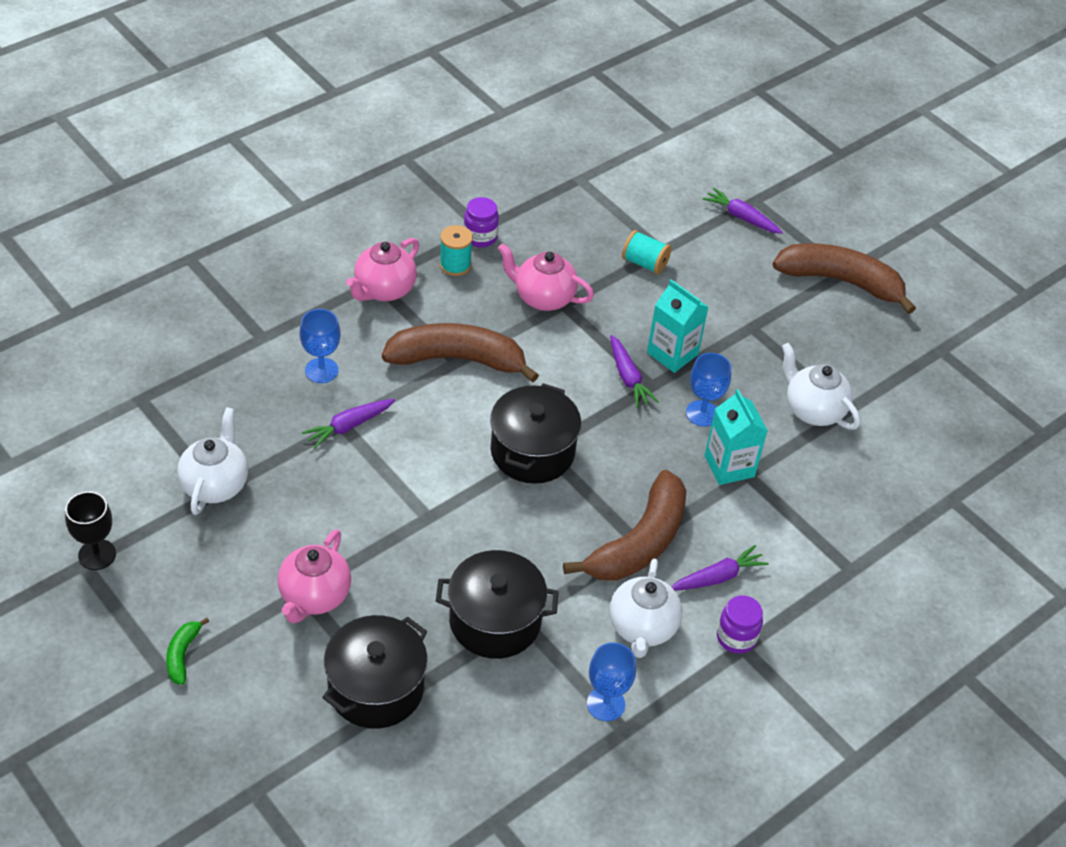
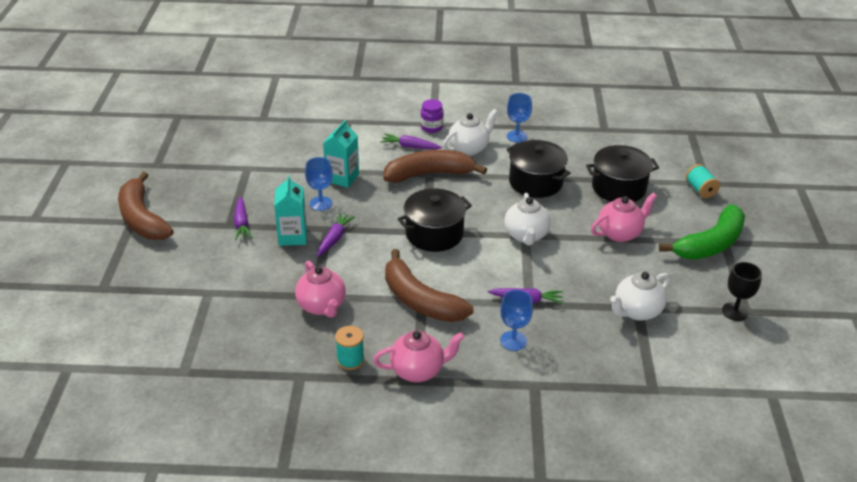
camera: 135 degrees left, 10 degrees down
(182, 655) = (710, 244): green banana -> green banana, size x2.29
(480, 237) = (309, 369): purple jar -> none
(644, 263) = (231, 291): turquoise spool -> turquoise spool (700, 190)
(741, 217) = (129, 283): purple carrot -> purple carrot (241, 223)
(813, 410) = (264, 176): white teapot -> white teapot (526, 236)

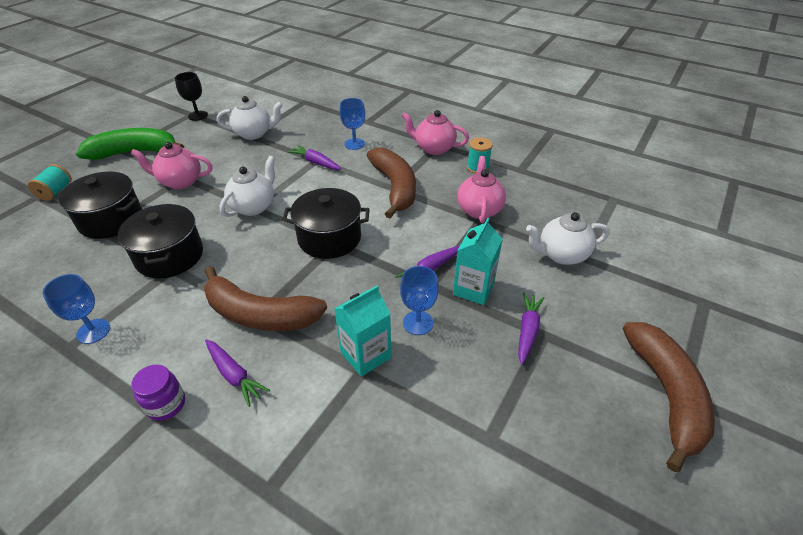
camera: 150 degrees left, 5 degrees up
(469, 148) = (171, 336): white teapot -> white teapot (561, 255)

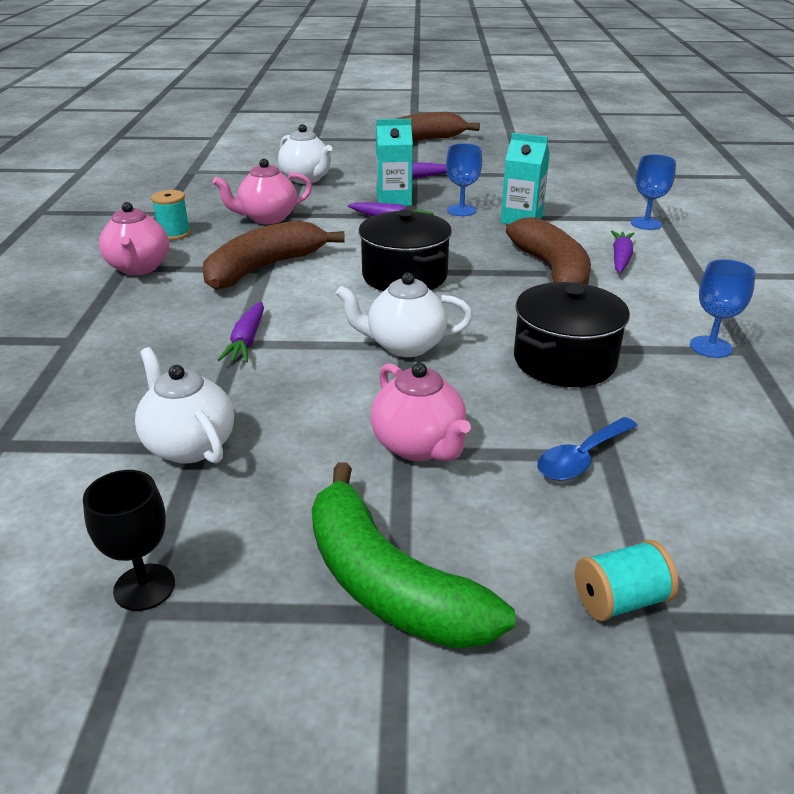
camera: 120 degrees left, 10 degrees down
(111, 220) = (581, 458): black pot -> blue spoon
(166, 404) = (687, 273): purple jar -> none
(354, 144) = (163, 328): blue goblet -> blue goblet (646, 223)

